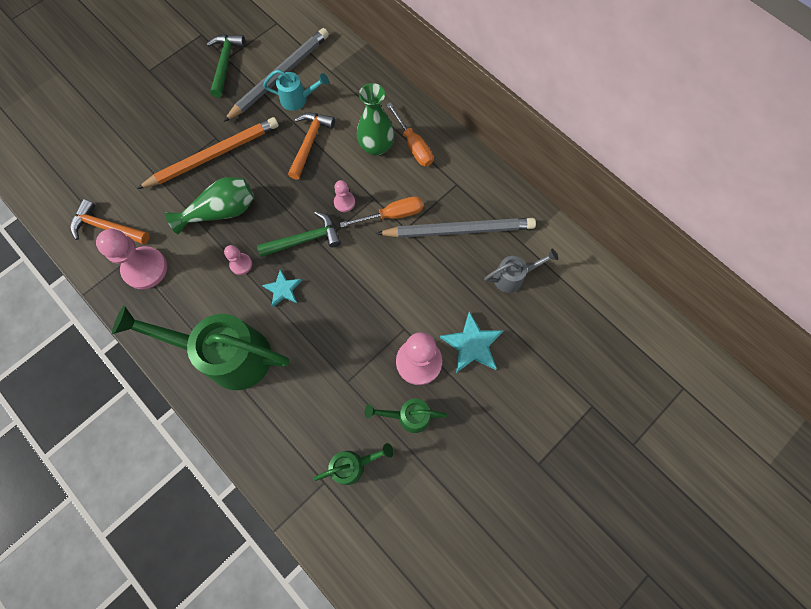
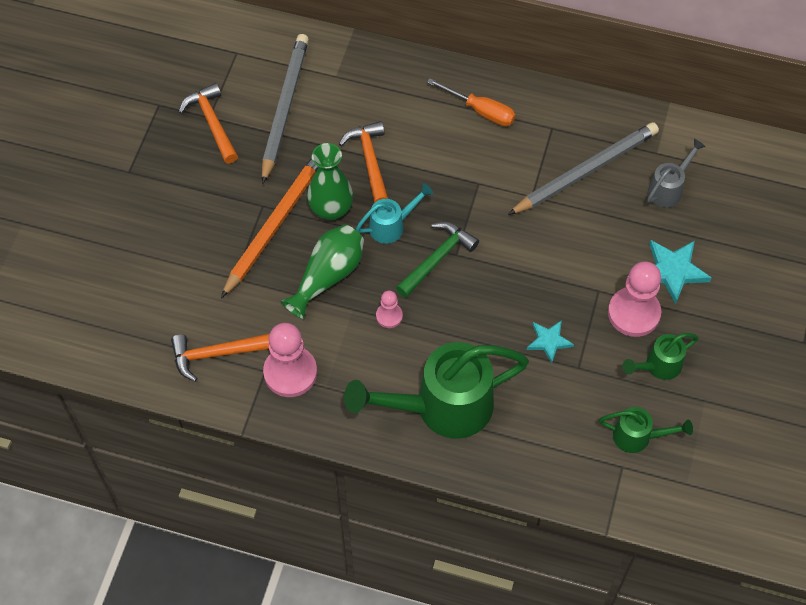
camera: 30 degrees left, 10 degrees down
(225, 63) = (212, 123): green hammer -> orange hammer
(283, 289) = (451, 317): turquoise star -> turquoise star (549, 341)
(298, 99) = (323, 123): turquoise watering can -> turquoise watering can (392, 226)
(344, 202) = (451, 202): pink pawn -> none
(353, 465) = (638, 437): green watering can -> green watering can turned 60 degrees clockwise
(376, 146) = (443, 130): green vase -> green vase (331, 209)
(392, 215) = (509, 190): orange screwdriver -> none

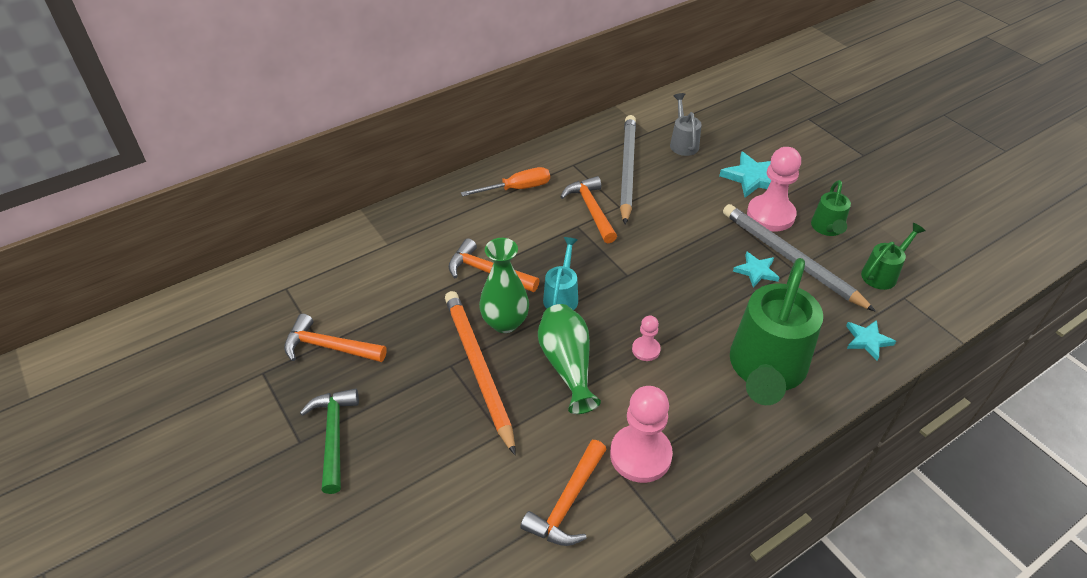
camera: 50 degrees left, 15 degrees down
(284, 108) = (376, 292): grey pencil -> grey pencil (790, 259)
(437, 258) = (620, 288): green hammer -> green hammer (333, 436)
(507, 179) = (591, 209): none -> orange hammer
(542, 462) = (867, 340): none -> turquoise star

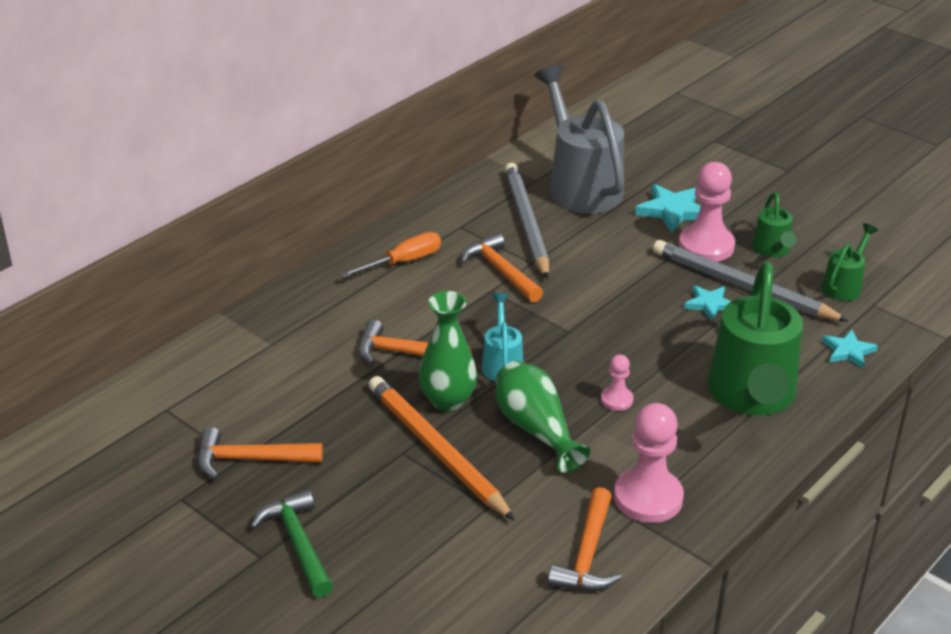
camera: 15 degrees left, 10 degrees down
(683, 143) = (581, 186): grey watering can -> grey watering can, size x2.07

